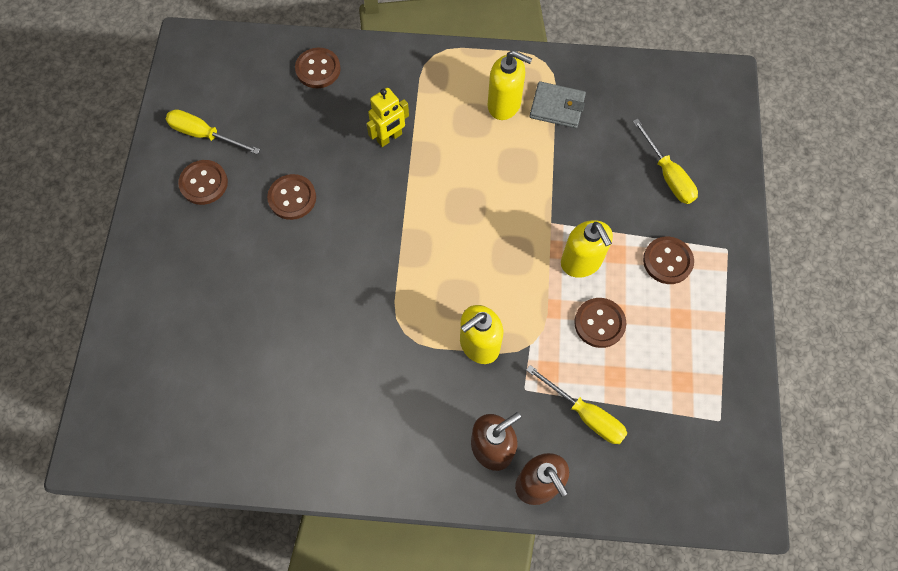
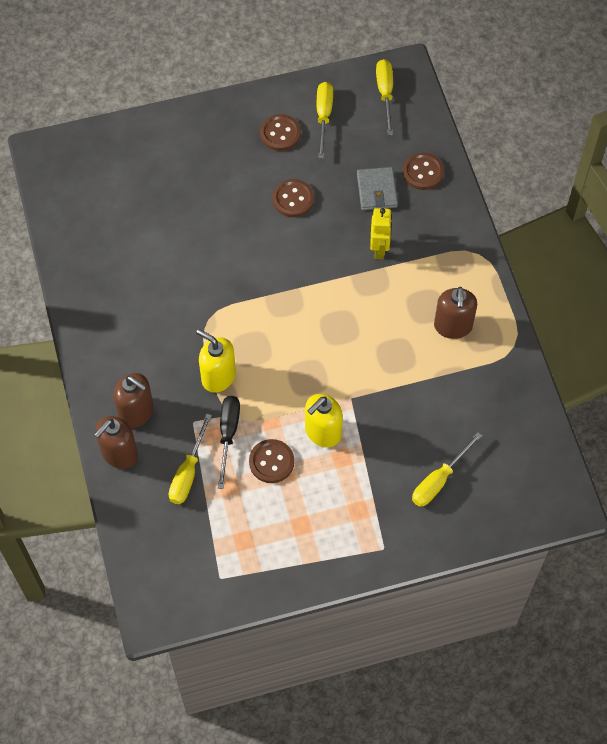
camera: 70 degrees right, 5 degrees down
(207, 69) = (385, 94): none -> yellow screwdriver
(389, 138) = (379, 249): yellow robot -> yellow robot turned 120 degrees counterclockwise
(504, 104) = (453, 326): yellow soap dispenser -> brown soap dispenser
(553, 357) = (228, 434): none -> black screwdriver
(557, 107) = (470, 369): grey wallet -> grey wallet (377, 190)
(667, 261) = (351, 501): brown button -> none

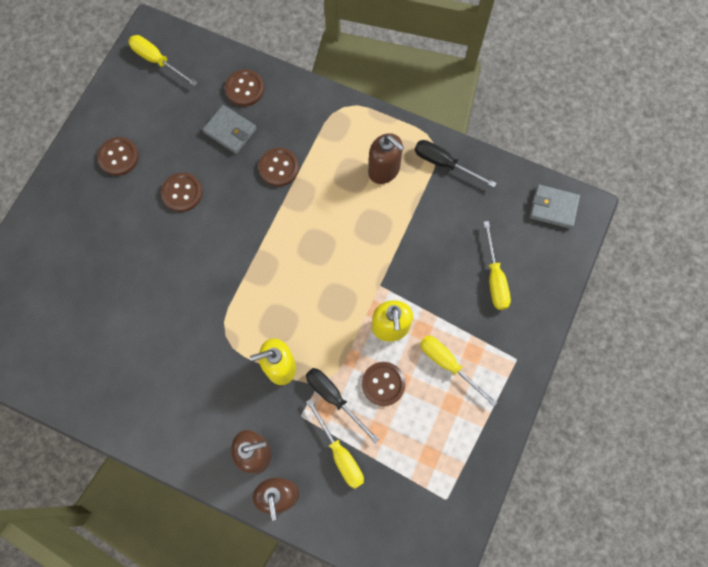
camera: 50 degrees left, 10 degrees up
(323, 116) = (134, 116): yellow screwdriver -> yellow screwdriver (448, 364)
(379, 249) = (279, 168): yellow robot -> brown button
(503, 367) = (444, 163): none -> black screwdriver
(547, 481) = (553, 207): none -> grey wallet

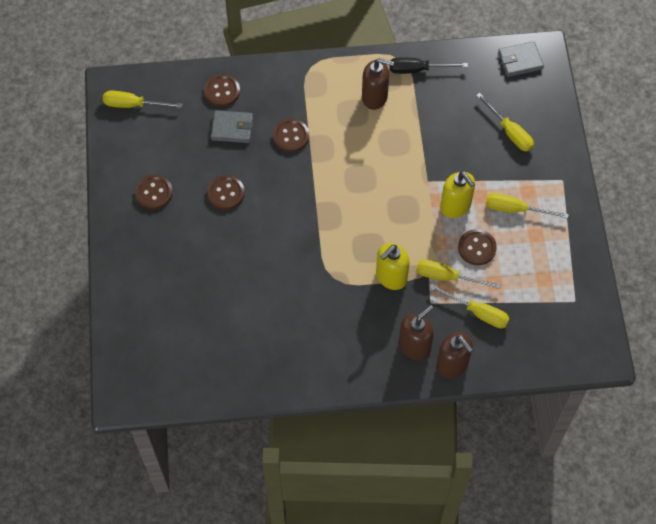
camera: 30 degrees left, 10 degrees down
(334, 398) = (447, 277): black screwdriver -> yellow screwdriver

